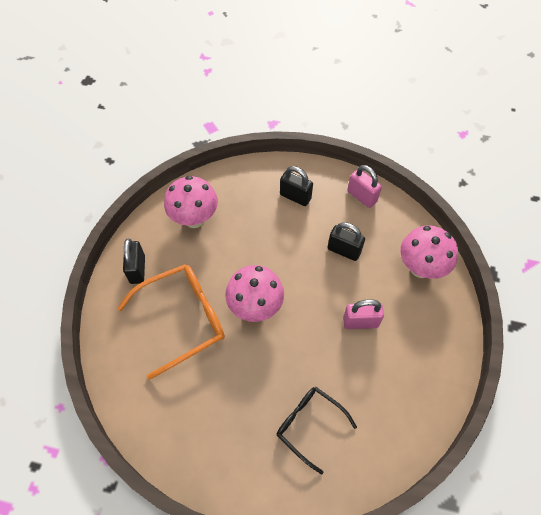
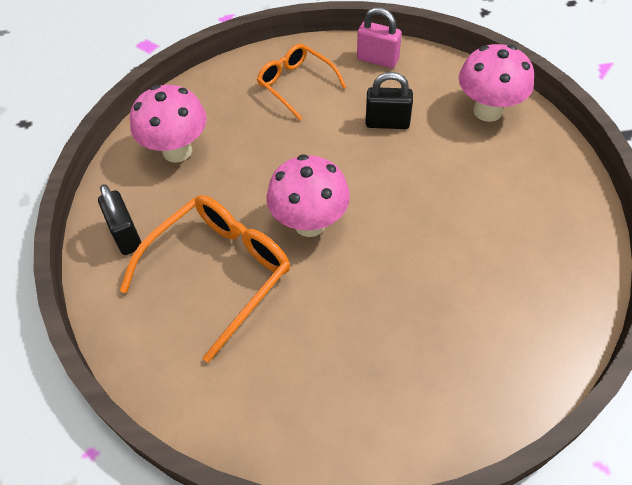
camera: 20 degrees left, 5 degrees down
(295, 196) = (296, 85): black padlock -> orange glasses
(310, 425) = (452, 333): black glasses -> none
(360, 322) = (450, 192): pink padlock -> none

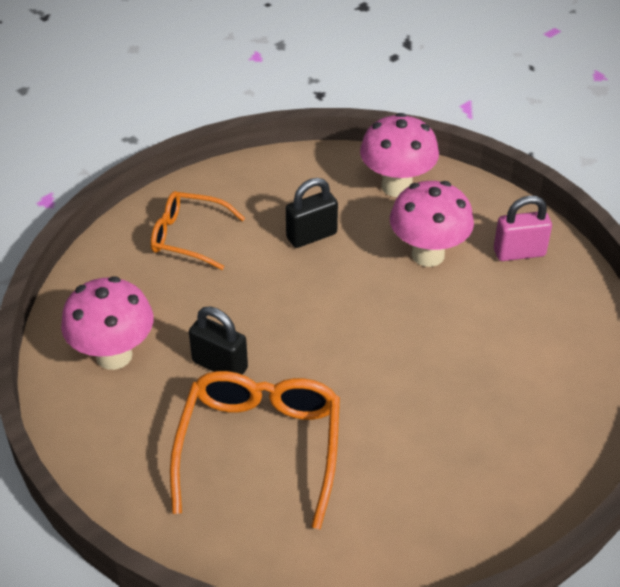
camera: 35 degrees left, 10 degrees down
(126, 235) = (130, 462): black padlock -> black padlock (220, 365)
(309, 223) = (312, 361): pink mushroom -> pink mushroom (428, 255)
(377, 59) = (253, 179): pink padlock -> pink padlock (519, 253)

